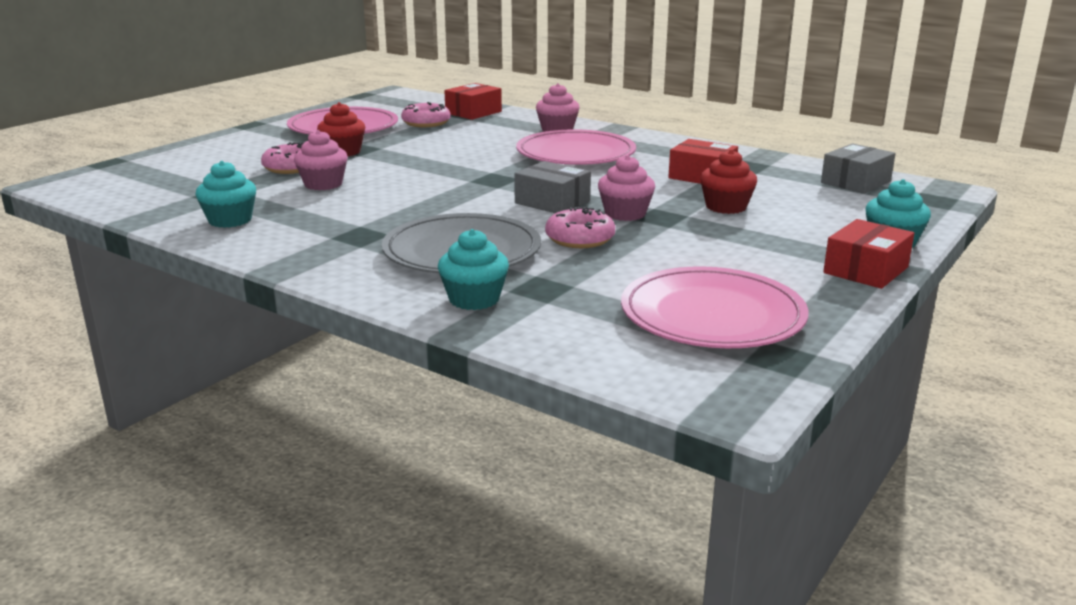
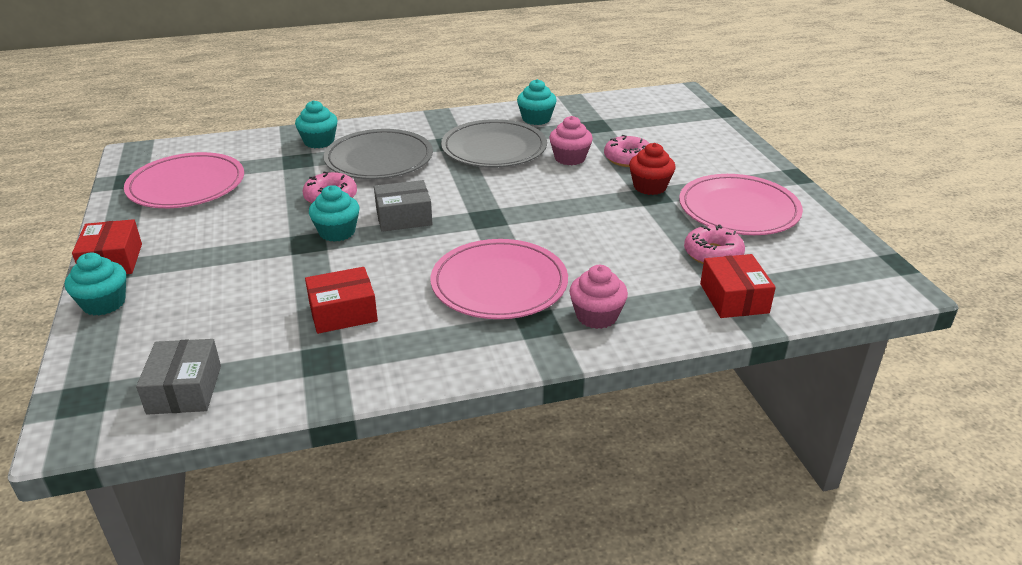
camera: 130 degrees right, 10 degrees up
(347, 214) = (494, 148): none -> grey plate
(625, 214) = (337, 232): pink cupcake -> turquoise cupcake
(726, 207) = (273, 278): red cupcake -> none

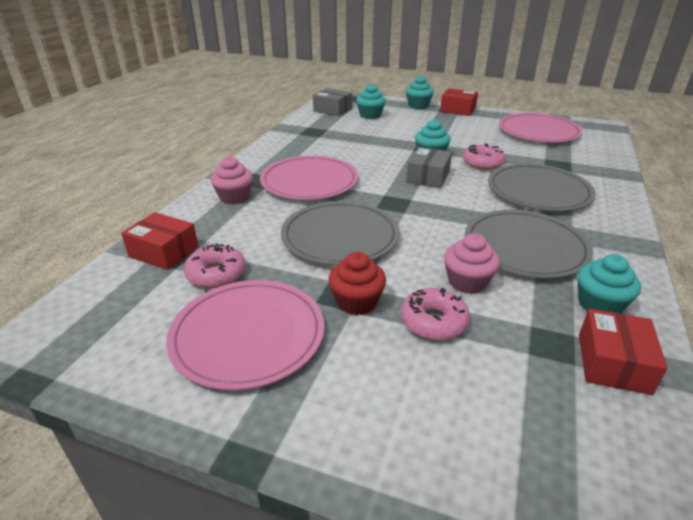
camera: 125 degrees right, 0 degrees up
(319, 142) = (592, 178): turquoise cupcake -> turquoise cupcake (370, 115)
(343, 312) = (343, 141): red box -> red box (613, 363)
(582, 222) = (340, 237): none -> grey plate

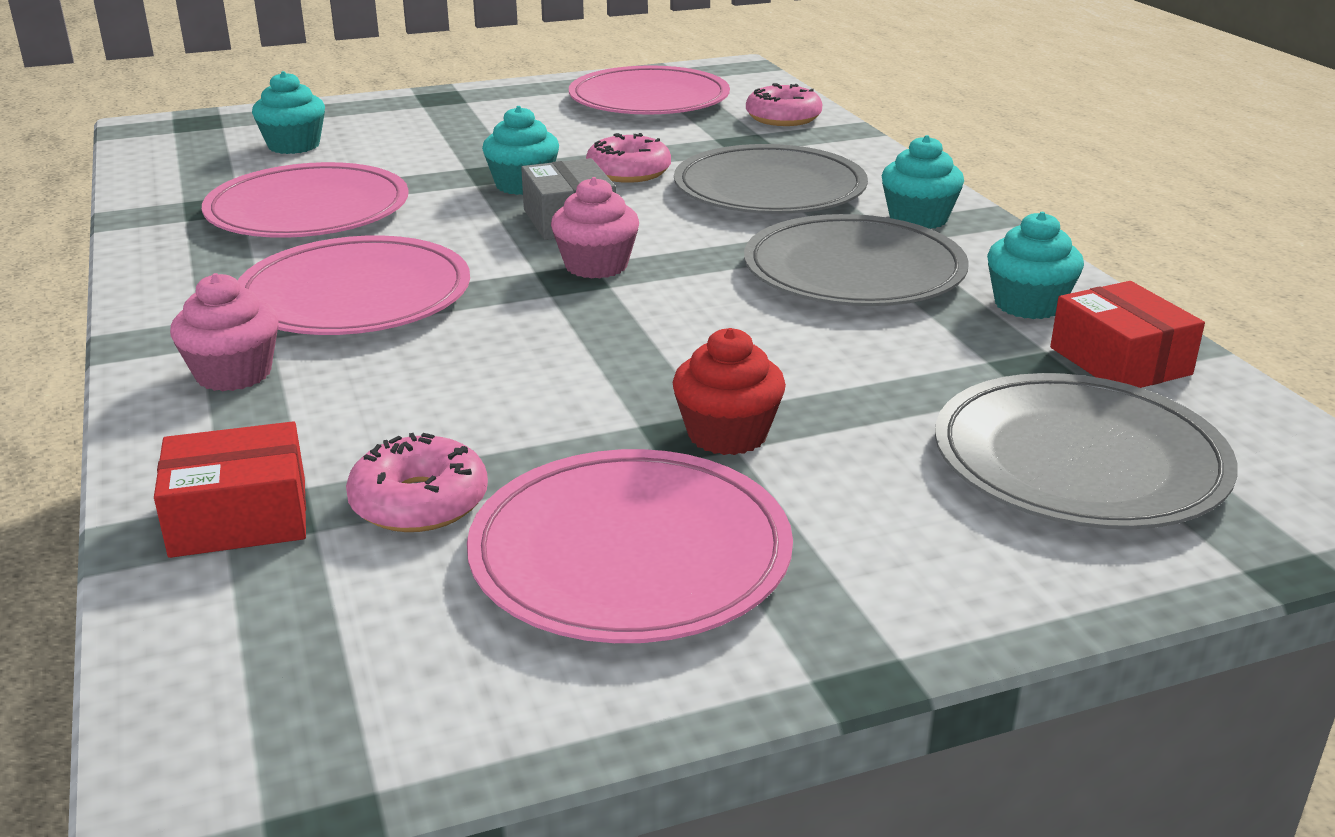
camera: 40 degrees left, 5 degrees down
(332, 110) = (189, 155): grey box -> none
(340, 142) = (308, 210): none -> pink plate
(340, 237) = (558, 359): grey plate -> grey plate (1079, 461)
(418, 105) = (368, 105): turquoise cupcake -> turquoise cupcake (918, 218)
(434, 321) = (868, 410): pink donut -> pink donut (783, 118)
(458, 110) = (458, 95): red box -> none
(467, 282) = (841, 343): pink cupcake -> pink cupcake (596, 266)

